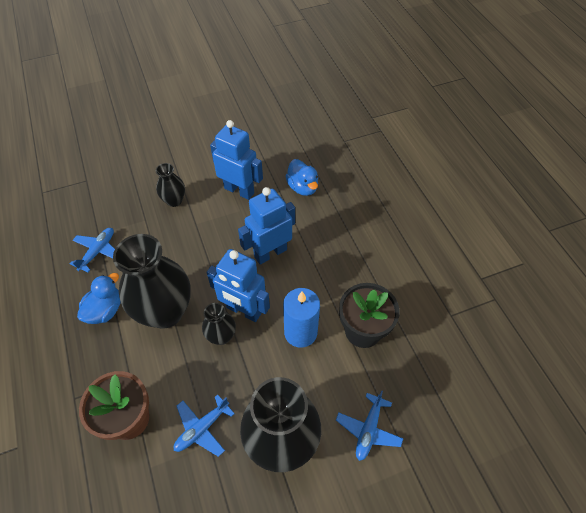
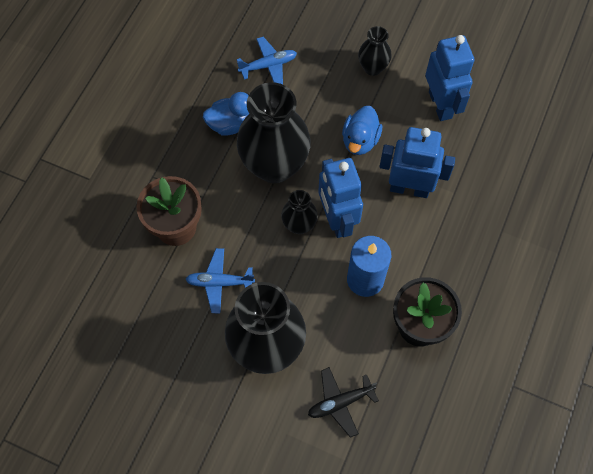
camera: 45 degrees right, 10 degrees up
(302, 187) = (504, 150): blue duck -> blue duck (360, 140)
(368, 429) = (340, 403): blue plane -> black plane

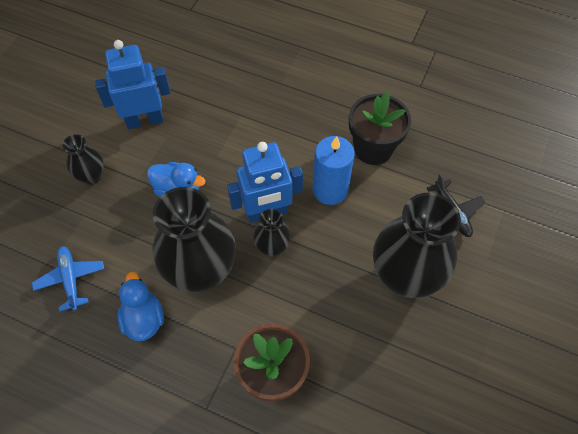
camera: 90 degrees left, 5 degrees down
(219, 283) = (338, 325): blue plane -> none
(409, 188) = (235, 150): blue robot -> none

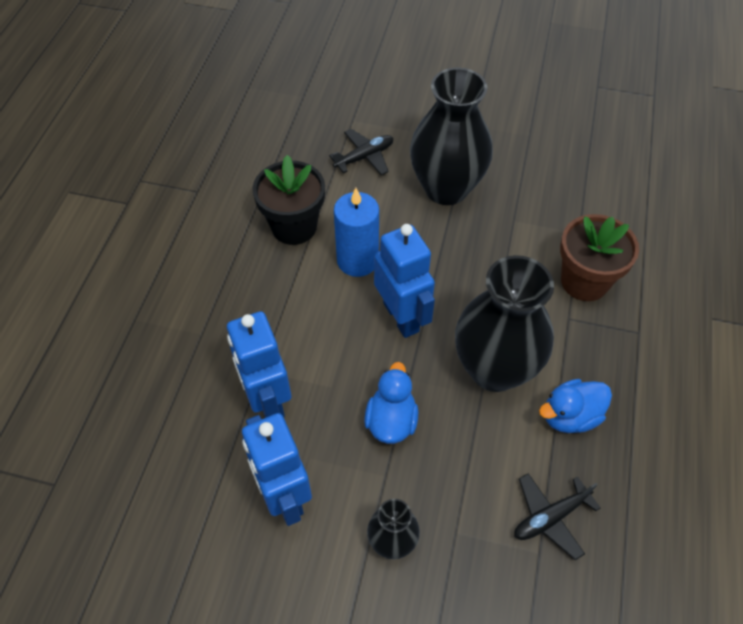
camera: 100 degrees left, 5 degrees down
(70, 279) = (550, 517): blue plane -> black plane
(217, 117) = (267, 399): none -> blue robot
(272, 247) = (444, 304): black vase -> none

